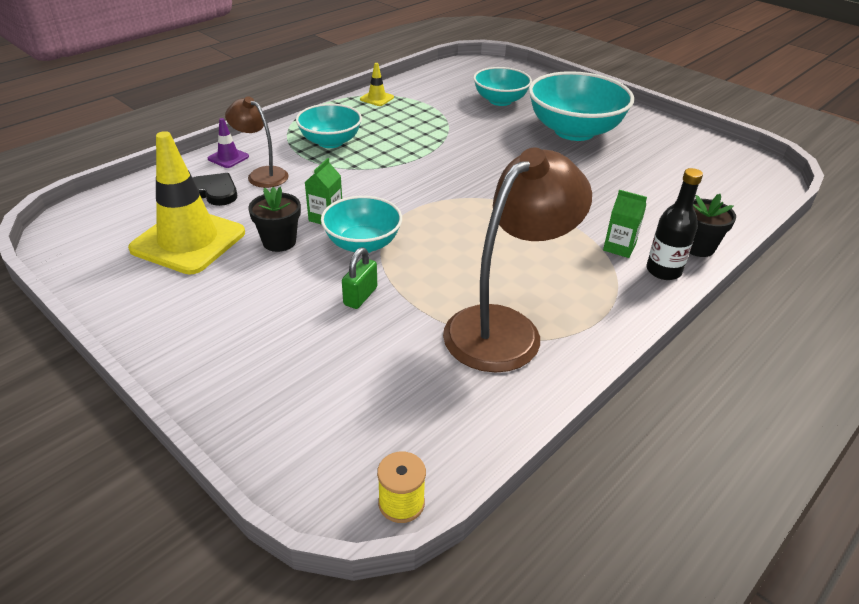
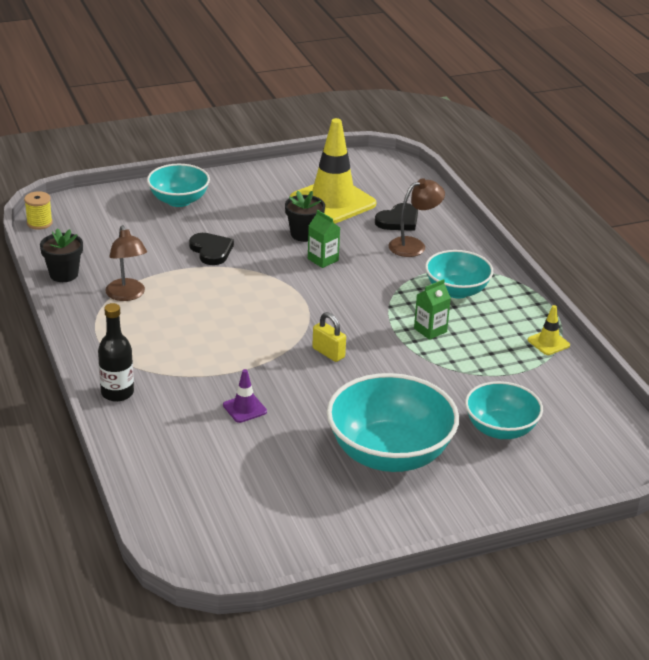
camera: 115 degrees right, 5 degrees down
(228, 158) = (455, 235): purple traffic cone -> purple traffic cone (244, 408)
(360, 296) = (211, 251): green padlock -> black heart
(362, 244) = (273, 266): turquoise bowl -> turquoise bowl (179, 200)
(482, 179) = (328, 353): none -> yellow padlock
(505, 328) = (127, 295): brown lamp -> brown lamp, size x0.54
(619, 247) = (165, 385): green carton -> green carton (430, 330)
(698, 247) = (128, 429): black flower pot -> black flower pot (64, 274)

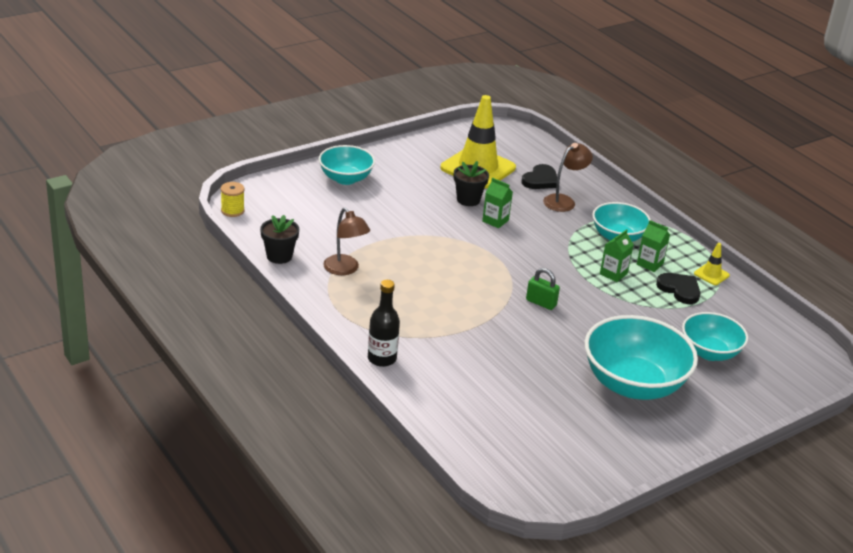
camera: 15 degrees left, 0 degrees up
(211, 251) = (397, 222): black heart -> black heart (679, 289)
(244, 408) = (496, 359): purple traffic cone -> none
(328, 353) = (541, 303): yellow padlock -> green padlock
(479, 323) = (650, 264): none -> green carton

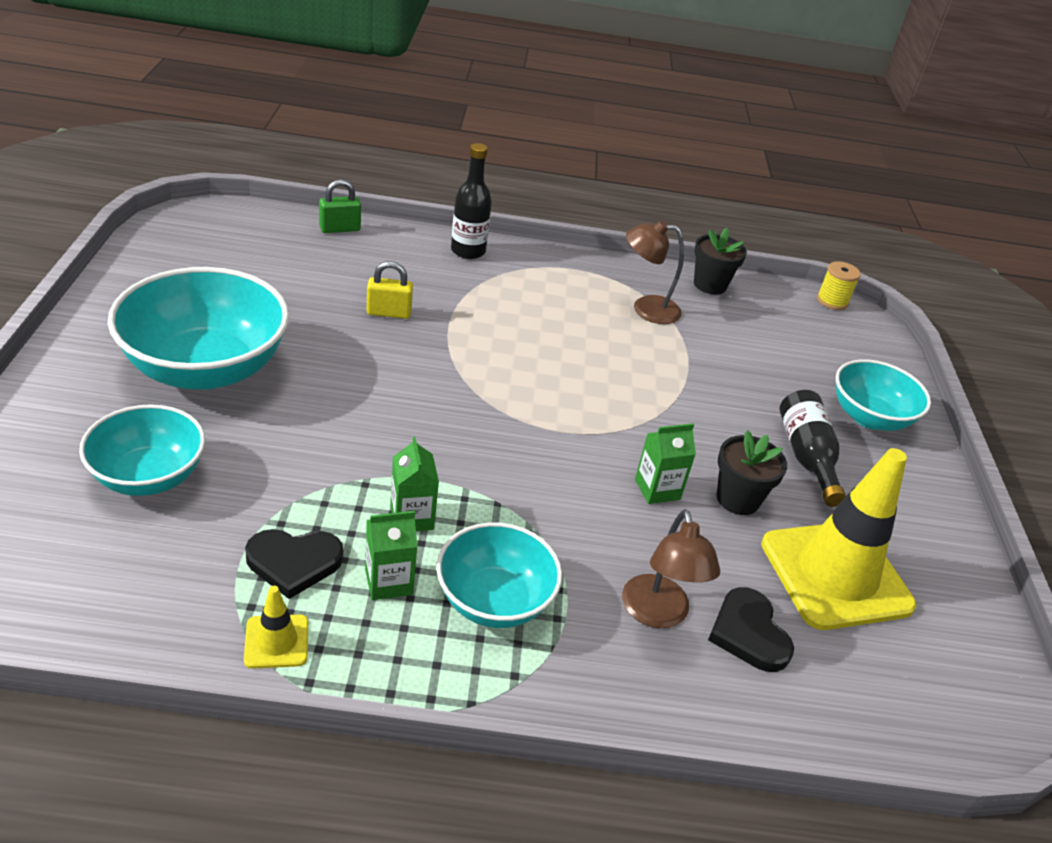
camera: 125 degrees right, 5 degrees up
(408, 189) = (806, 457): none -> black bottle
(493, 353) = (389, 313): none -> yellow padlock
(541, 303) = (430, 403): green padlock -> green padlock (340, 229)

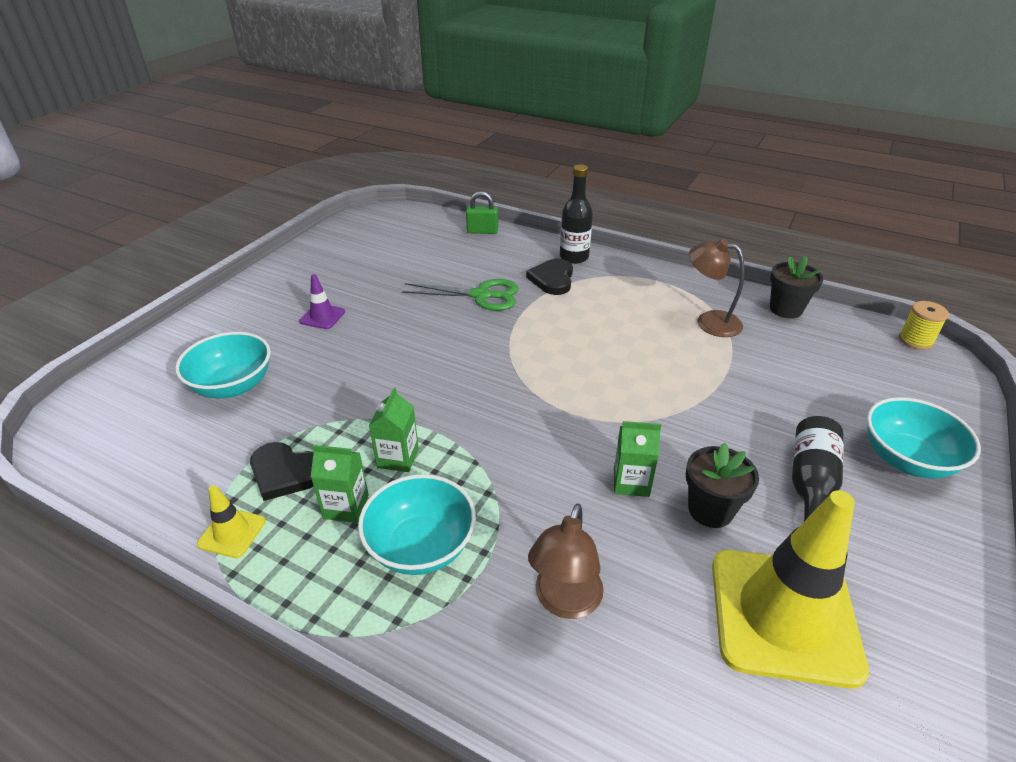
camera: 30 degrees right, 0 degrees up
(206, 368) = (322, 316): turquoise bowl -> purple traffic cone
(389, 313) = (481, 295): yellow padlock -> green scissors
(748, 633) = (650, 649): black heart -> black heart (552, 279)

